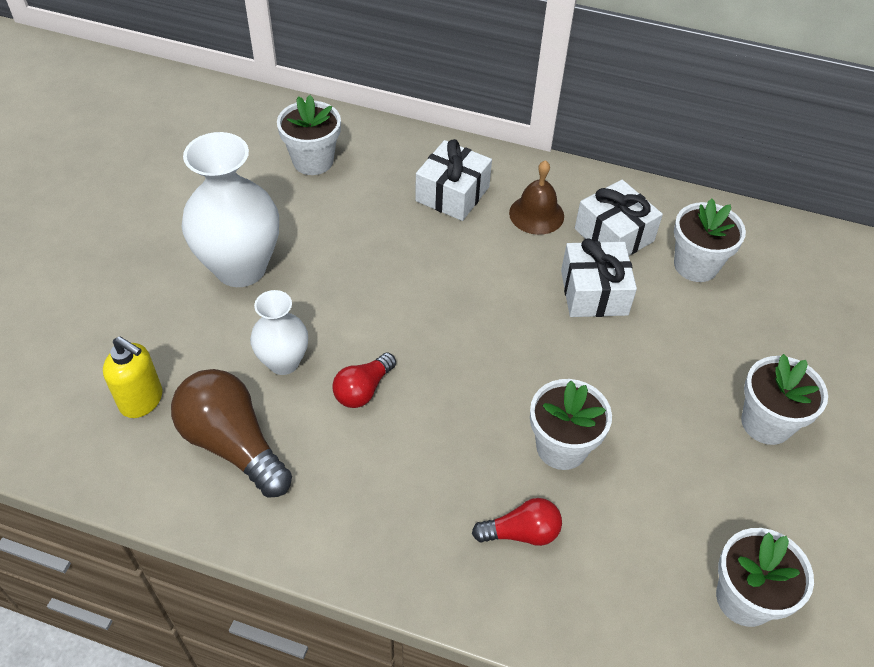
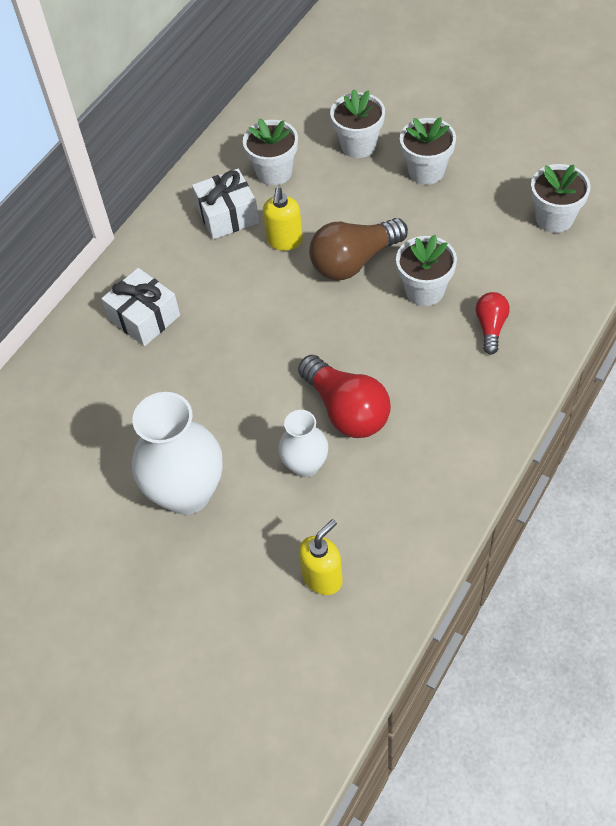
camera: 70 degrees left, 5 degrees up
(233, 444) = (382, 508): brown light bulb -> brown light bulb (354, 261)
(313, 161) = (62, 423): white flower pot -> white flower pot (358, 145)
(363, 390) = (346, 410): red light bulb -> red light bulb, size x1.78
(536, 214) = (188, 262): brown bell -> none
(594, 292) = (285, 241): white gift -> yellow soap dispenser

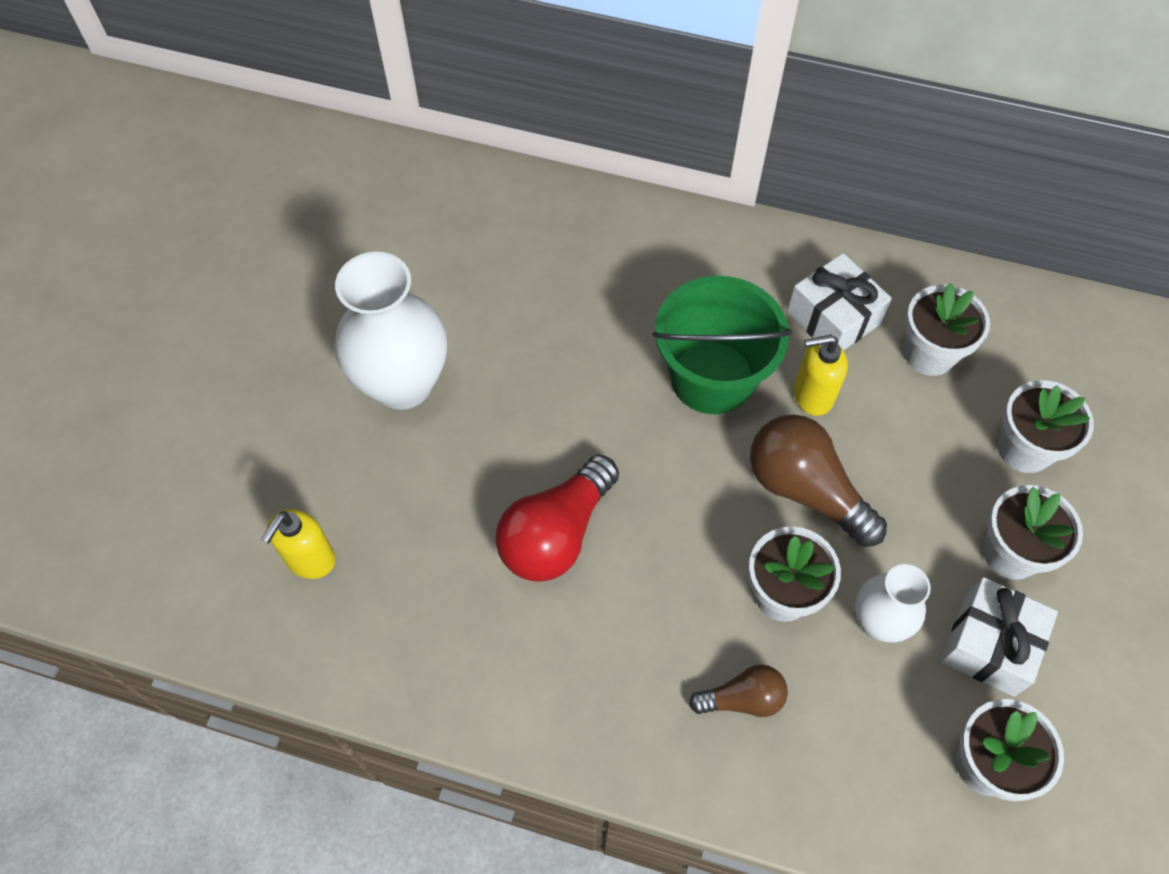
camera: 70 degrees right, 5 degrees up
(144, 317) = (641, 271): white gift -> white gift (989, 644)
(251, 293) = (712, 377): none -> green bucket
(305, 465) = (464, 503): white vase -> white vase (878, 622)
(323, 578) = (310, 559): yellow soap dispenser -> yellow soap dispenser turned 90 degrees clockwise
(490, 327) = (742, 699): red light bulb -> brown light bulb

